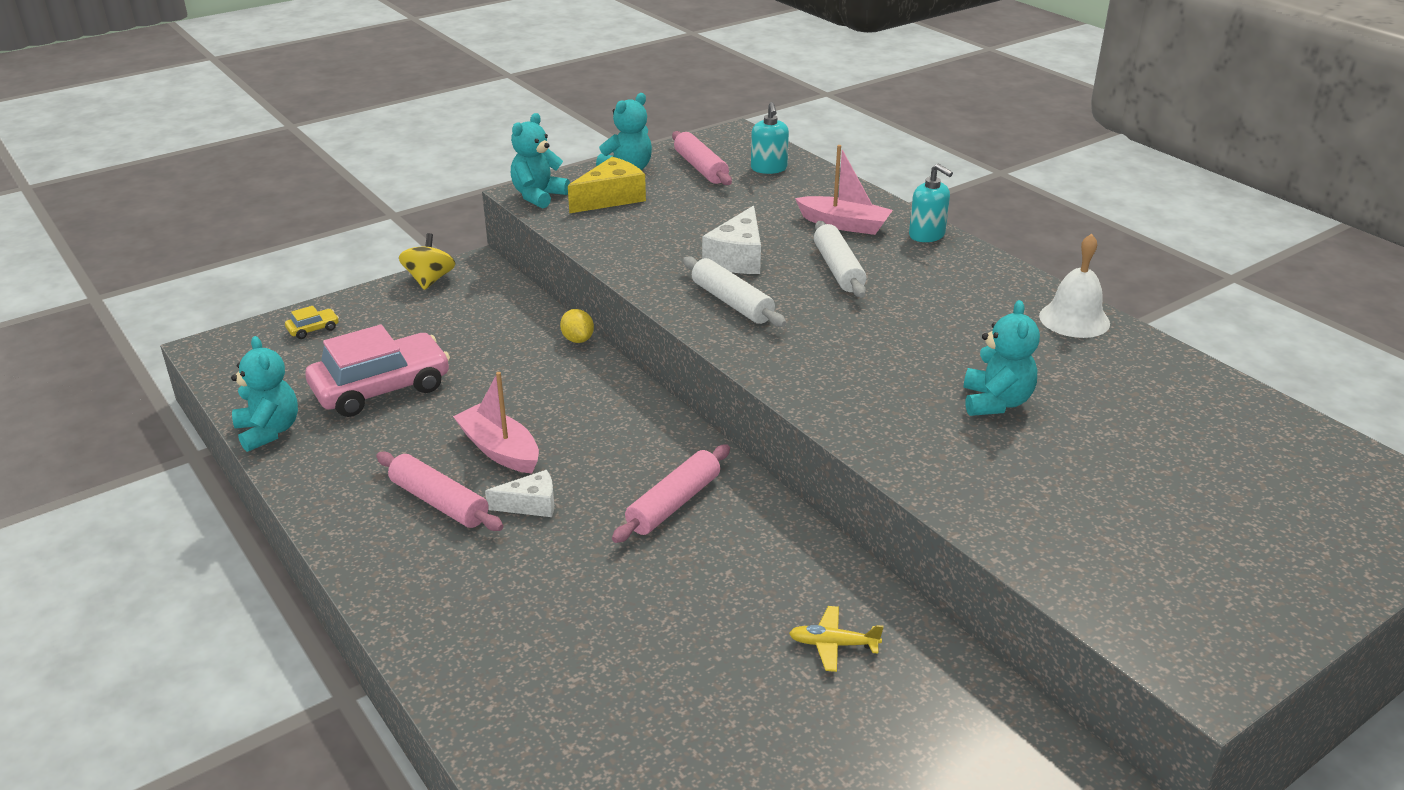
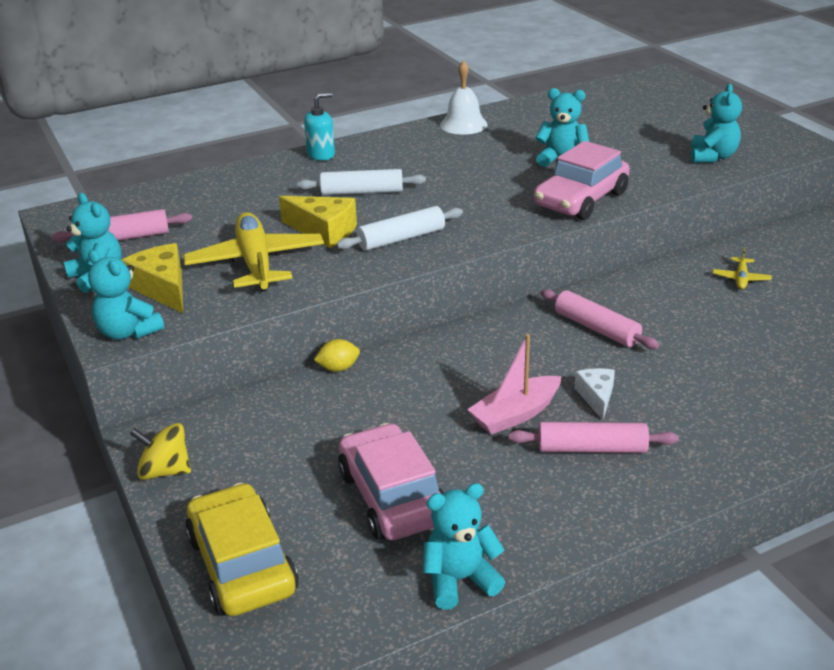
camera: 80 degrees left, 0 degrees up
(313, 329) = (242, 564): yellow car -> yellow car, size x2.49
(439, 502) = (591, 448): pink rolling pin -> pink rolling pin turned 45 degrees clockwise
(663, 232) = (256, 263): none -> yellow plane
(738, 258) = (324, 231): white cheese -> yellow cheese
(769, 169) = (152, 205): turquoise soap dispenser -> none
(844, 224) = (285, 183): pink boat -> none
(873, 420) = (581, 200): none -> pink car
(1083, 550) = (712, 157): none -> turquoise teddy bear

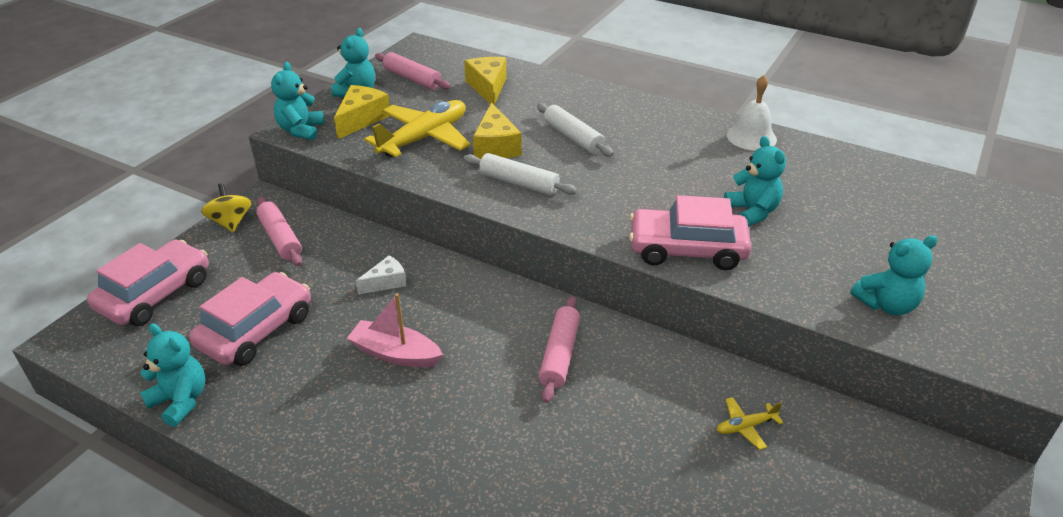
camera: 55 degrees right, 5 degrees up
(210, 204) = (488, 87): none -> yellow cheese
(242, 564) = (155, 294): yellow car -> pink car
(321, 154) = (612, 97): turquoise soap dispenser -> none
(338, 368) = (391, 241): yellow lemon -> none
(591, 448) = (378, 415): pink rolling pin -> pink rolling pin (280, 238)
(596, 397) = (453, 392): white cheese -> white cheese (386, 282)

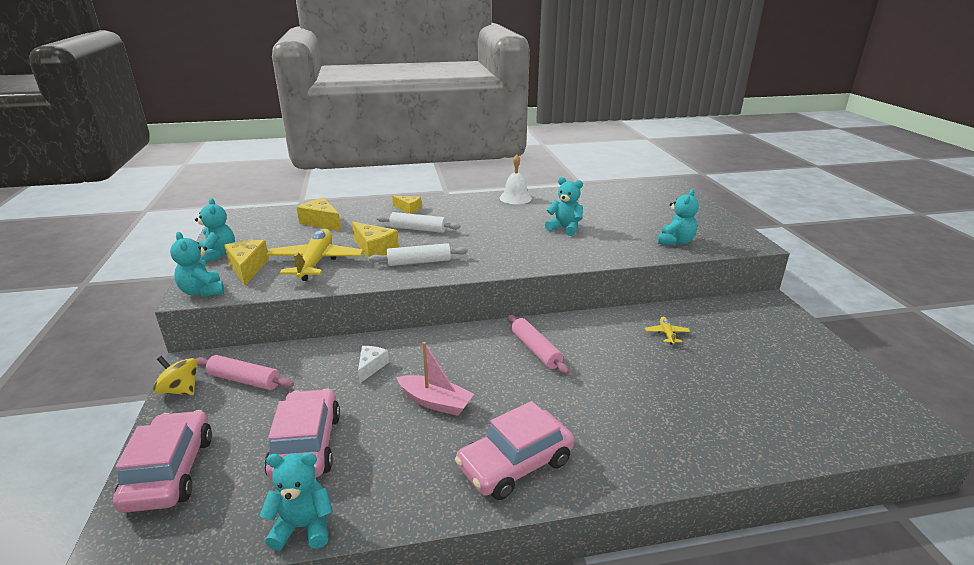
camera: 40 degrees left, 10 degrees down
(395, 354) = (435, 402): pink boat -> pink boat turned 135 degrees counterclockwise
(412, 79) = (255, 234): pink rolling pin -> none
(598, 104) = (408, 209): none -> yellow cheese
(687, 249) = (559, 256): pink car -> pink car (515, 464)
(745, 427) = (666, 334): yellow plane -> yellow plane turned 150 degrees clockwise

